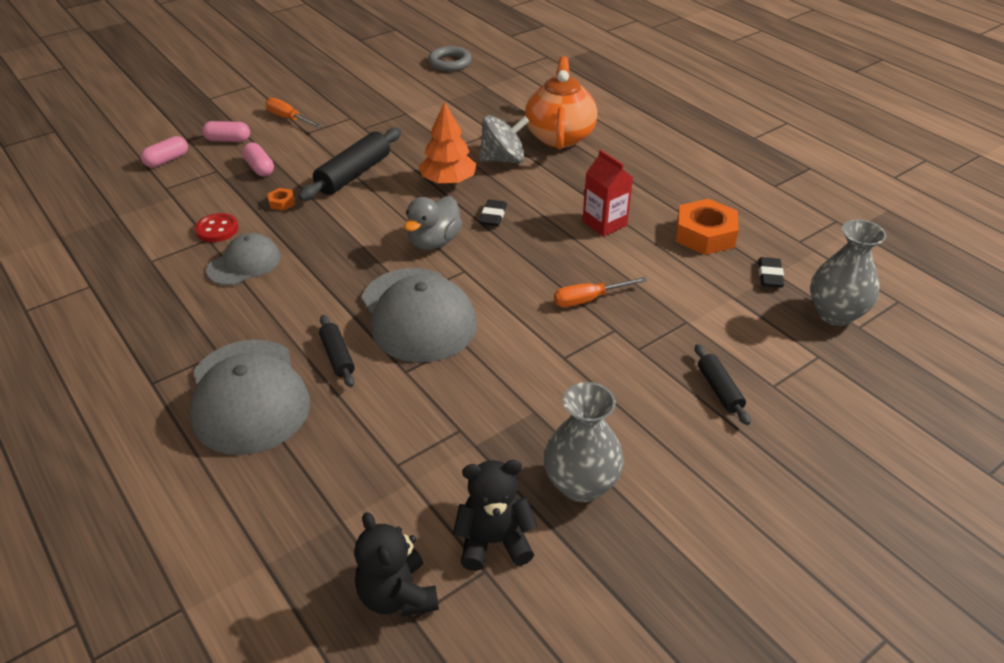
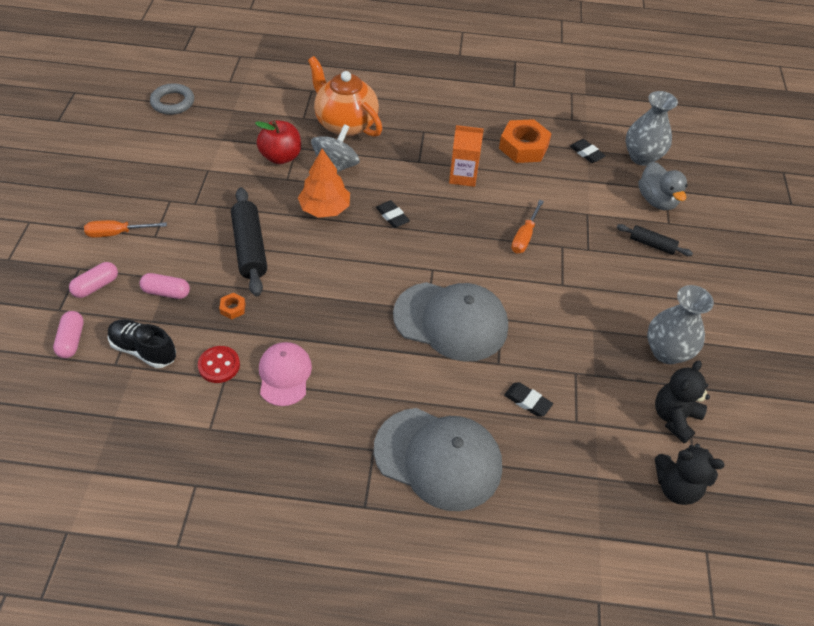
camera: 50 degrees left, 10 degrees up
(193, 191) = (144, 350): none -> black shoe
(244, 263) = (284, 375): grey cap -> pink cap
(337, 356) = (448, 387): black rolling pin -> none
(381, 416) = (527, 401): none -> black eraser
(434, 241) = (384, 262): grey duck -> grey duck (656, 200)
(471, 132) = (281, 157): none -> red apple
(604, 223) = (463, 176): red carton -> orange carton

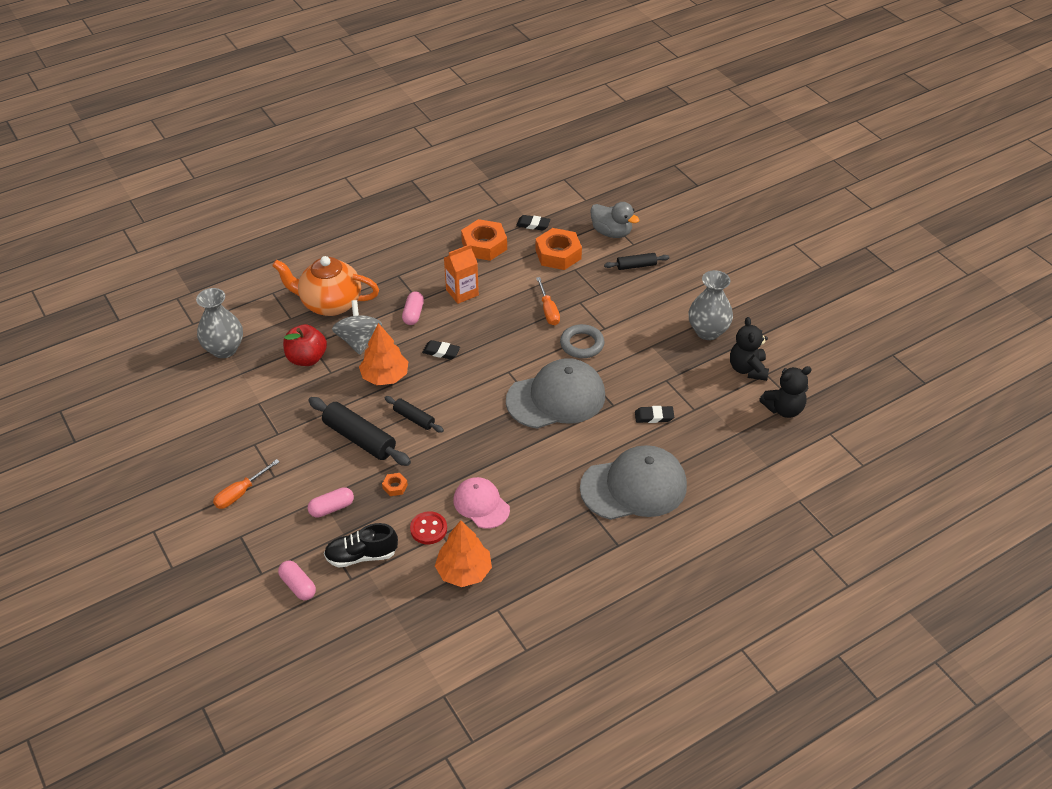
camera: 35 degrees left, 5 degrees down
(96, 286) = (270, 539): pink capsule -> pink capsule (413, 314)
(173, 102) = (163, 368): grey ring -> grey ring (582, 344)
(206, 426) = (464, 571): none -> orange tree
(310, 259) = (414, 418): none -> black rolling pin
(584, 192) = (558, 254): none -> orange nut
(642, 157) = (573, 206): grey vase -> grey vase (224, 349)

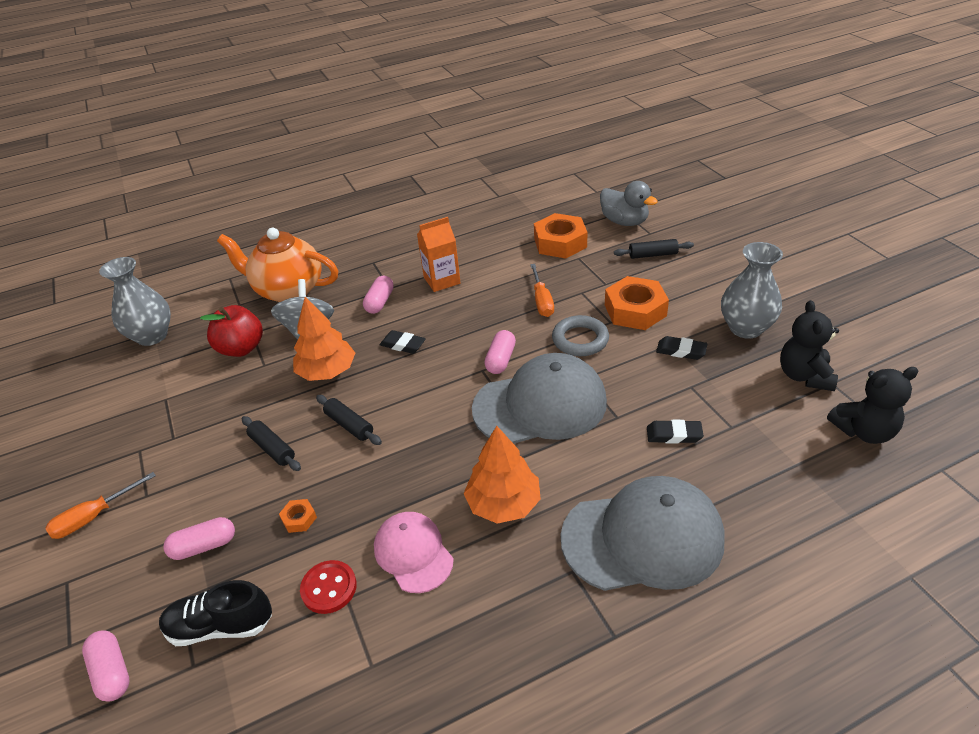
camera: 10 degrees right, 5 degrees down
(359, 438) = (272, 449): black rolling pin -> black rolling pin, size x0.56
(464, 571) = (365, 666): orange tree -> orange tree (503, 503)
(484, 245) = (476, 233): orange nut -> orange nut (635, 310)
(521, 363) = (500, 360): none -> pink capsule
(533, 225) = (534, 214): black eraser -> black eraser (681, 351)

